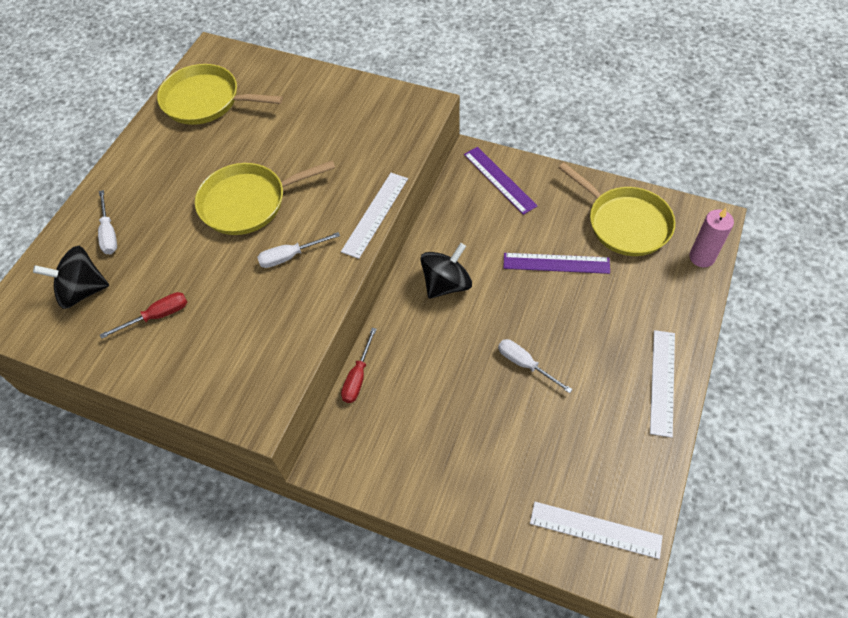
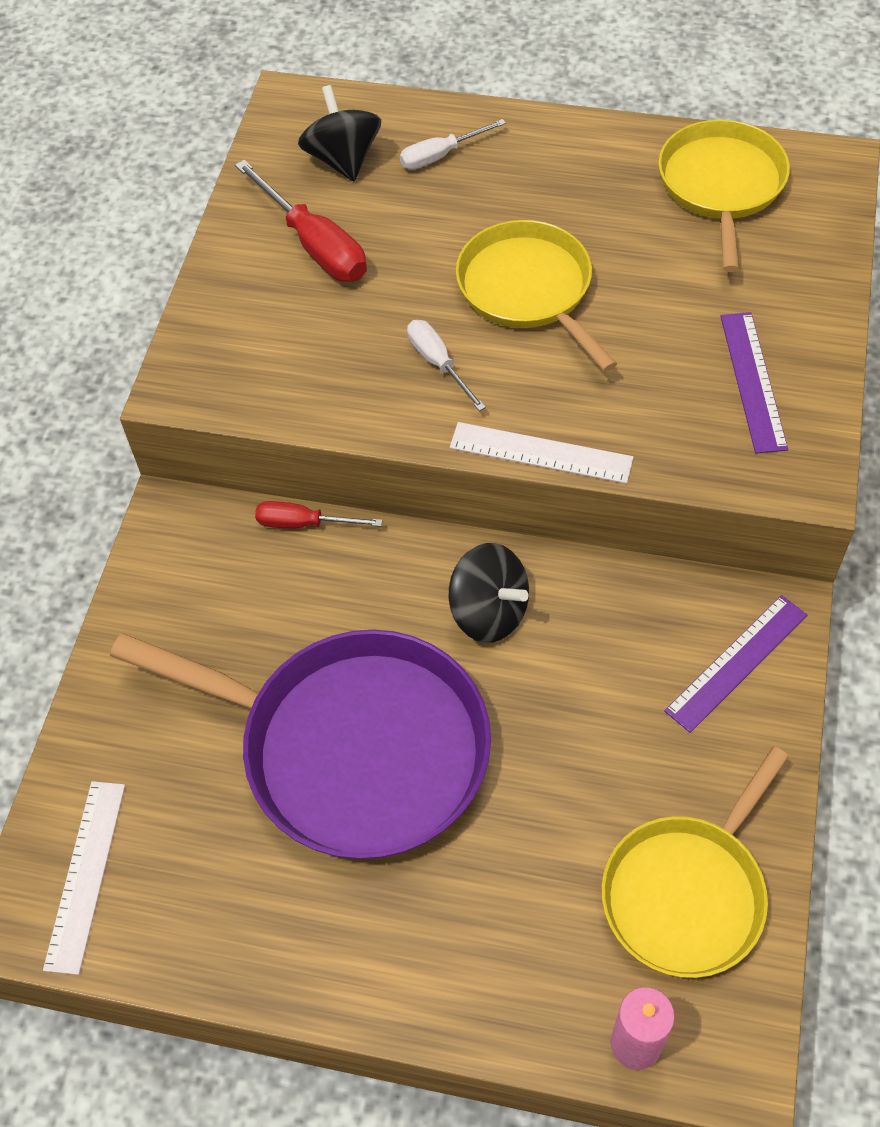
camera: 80 degrees right, 0 degrees up
(157, 316) = (314, 245): red screwdriver -> red screwdriver, size x1.66
(525, 364) = (354, 748): white screwdriver -> purple pan
(556, 263) = (566, 777): purple ruler -> purple ruler (752, 381)
(662, 382) = (348, 970): white ruler -> none

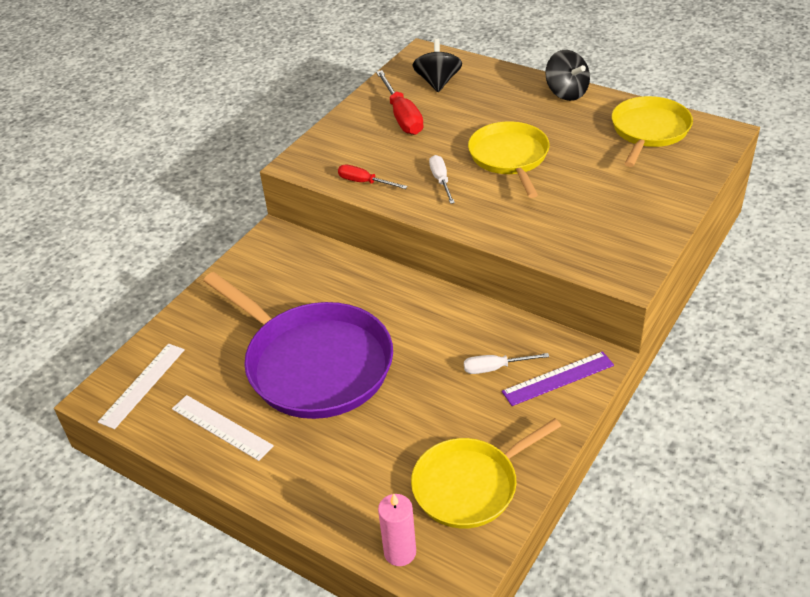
camera: 20 degrees right, 15 degrees down
(304, 523) = (342, 254): red screwdriver -> red screwdriver (364, 182)
(440, 155) = (492, 90): white screwdriver -> white screwdriver (495, 368)
(489, 612) = (423, 319): black spinning top -> black spinning top (566, 93)
(541, 452) = (477, 232): white ruler -> white ruler (221, 427)
(752, 381) = (619, 224): purple ruler -> none

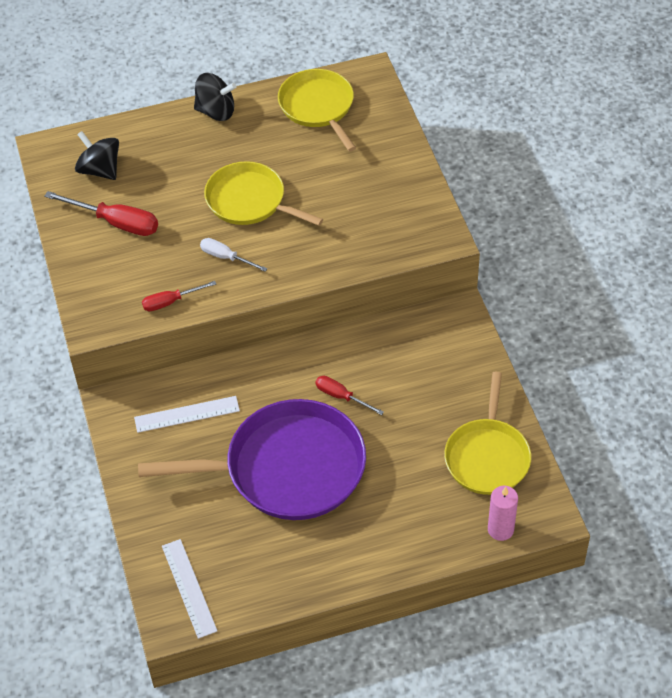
camera: 50 degrees left, 10 degrees up
(221, 427) = (289, 562): white ruler -> white ruler (187, 414)
(420, 347) = (341, 396): none -> red screwdriver
(495, 368) = (406, 370): white screwdriver -> none
(558, 378) = (452, 345): purple ruler -> none

